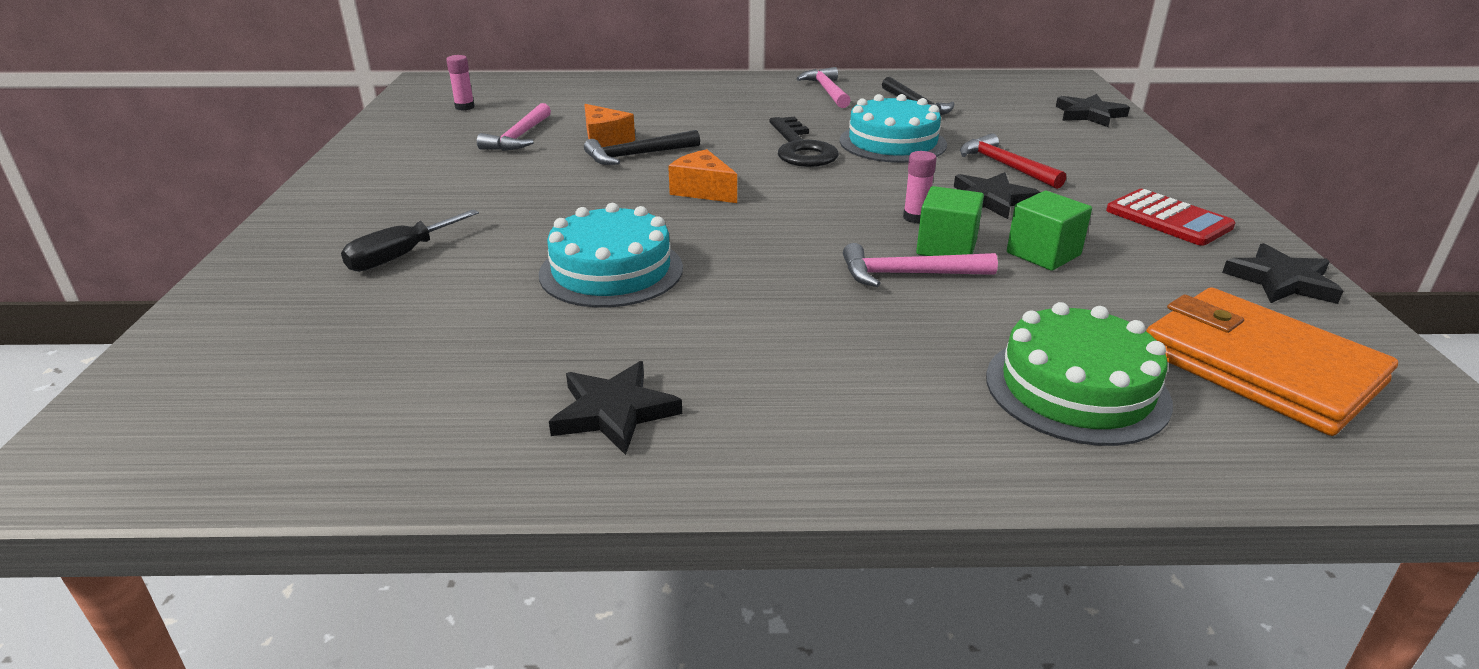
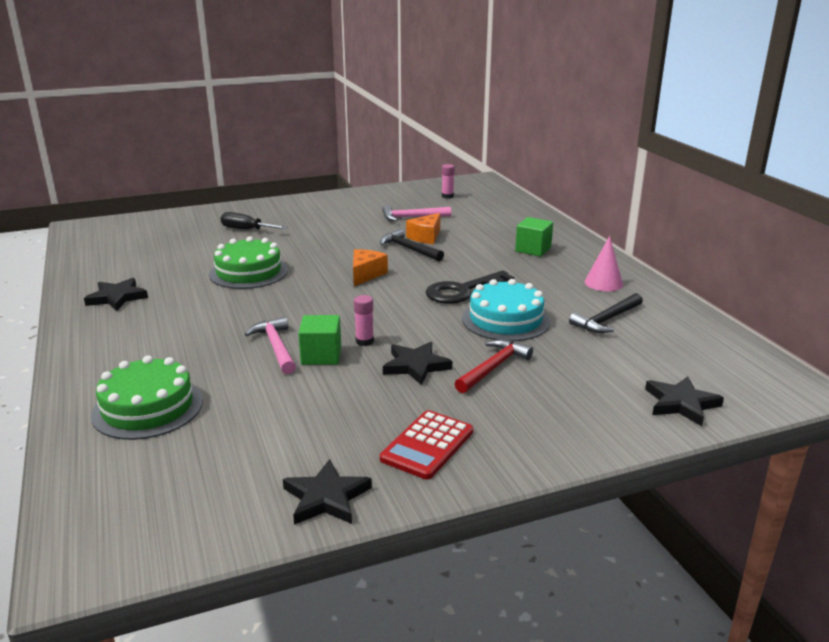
camera: 70 degrees right, 5 degrees down
(611, 271) = (249, 272): turquoise cake -> green cake
(827, 91) = (603, 283): pink hammer -> pink cone
(1043, 254) = (328, 391): green cube -> green cube (533, 249)
(1259, 367) = (183, 476): orange wallet -> none

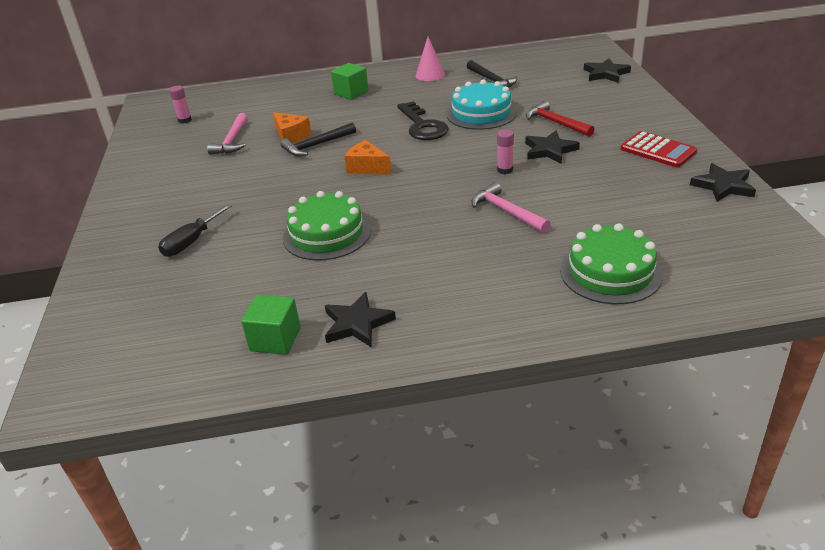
camera: 75 degrees left, 10 degrees up
(276, 347) = (506, 211): pink hammer -> pink hammer turned 60 degrees clockwise
(321, 356) = (527, 189): green cube -> green cube (275, 339)

